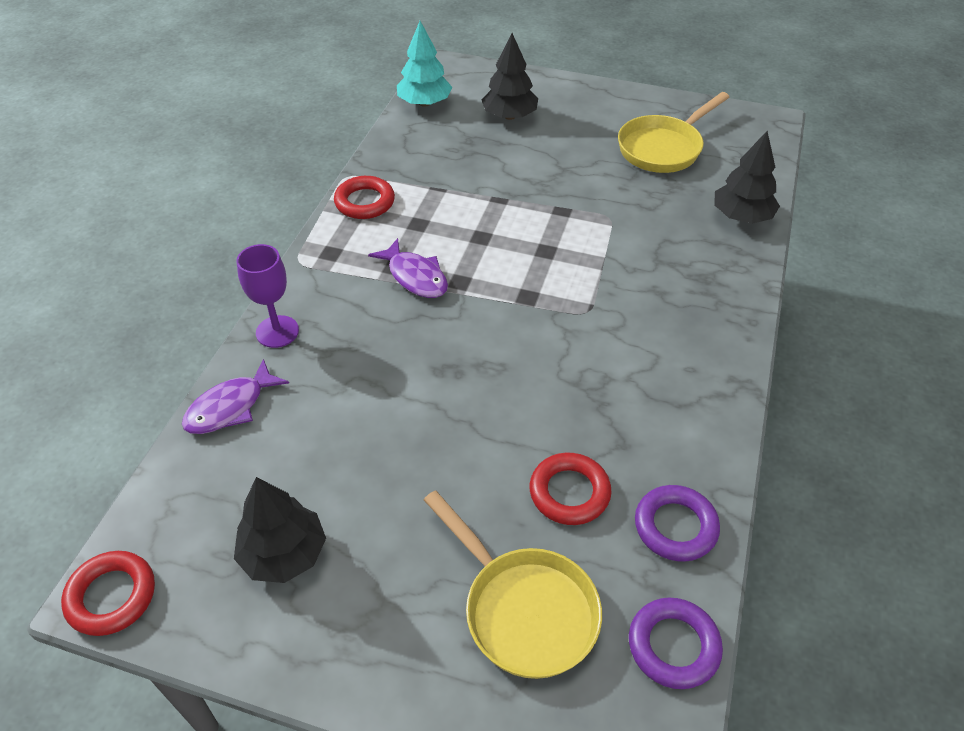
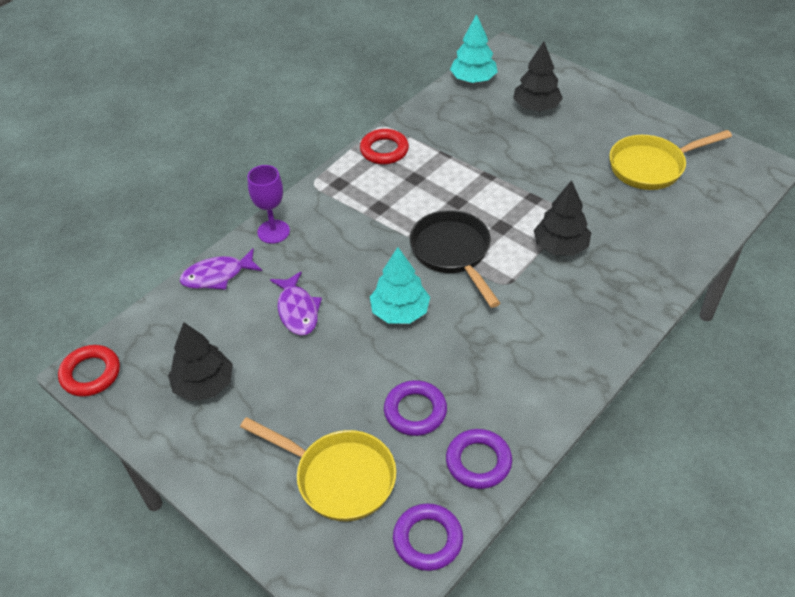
camera: 25 degrees right, 0 degrees up
(415, 277) = (391, 219): purple fish -> purple fish (297, 310)
(485, 380) = (400, 312): none -> turquoise tree
(508, 295) = (453, 253): none -> black pan
(524, 609) = (339, 477): yellow pan -> yellow pan turned 45 degrees counterclockwise
(569, 492) = (415, 411): red ring -> purple ring
(741, 216) = (684, 243): black tree -> black tree (560, 246)

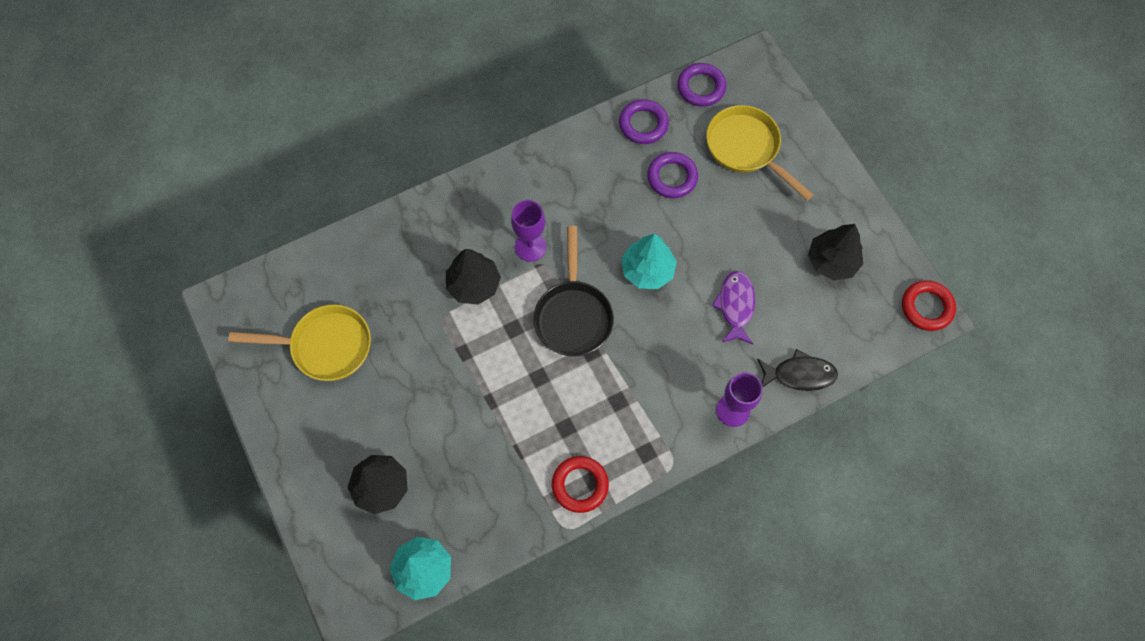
camera: 160 degrees left, 20 degrees up
(217, 275) = (799, 374): purple fish -> black fish
(528, 293) = (530, 247): none -> purple goblet

